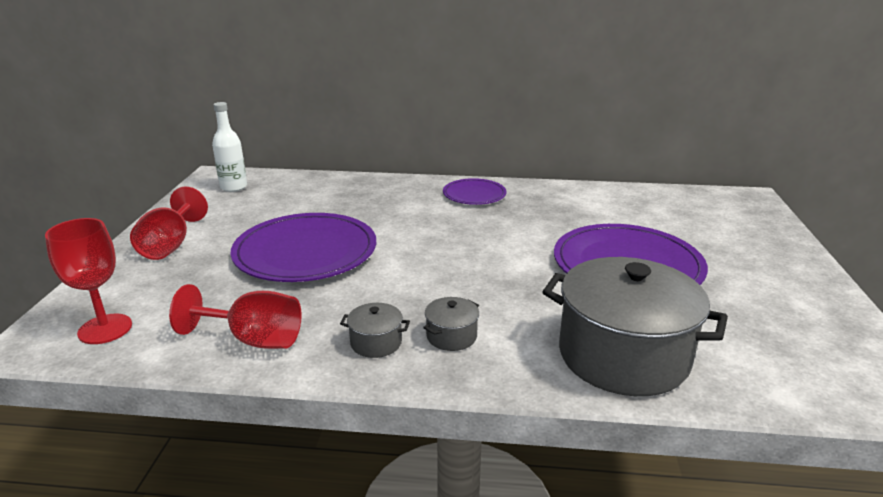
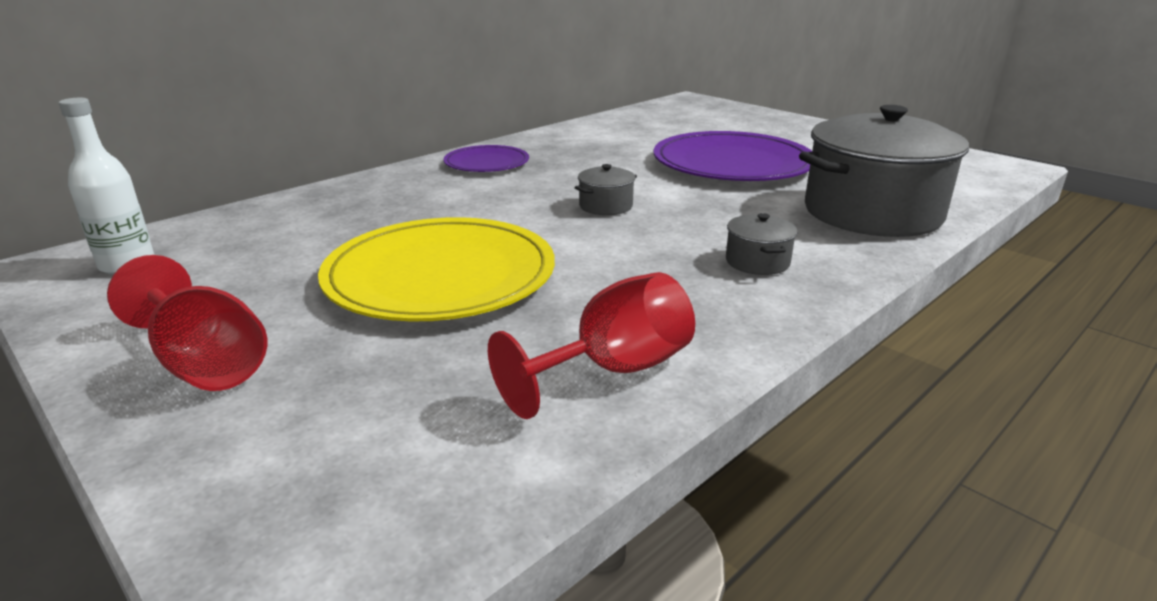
camera: 50 degrees left, 0 degrees up
(105, 329) = (384, 497): red goblet -> none
(305, 252) = (440, 275): purple plate -> yellow plate
(376, 342) = (721, 300): grey pot -> grey pot (606, 206)

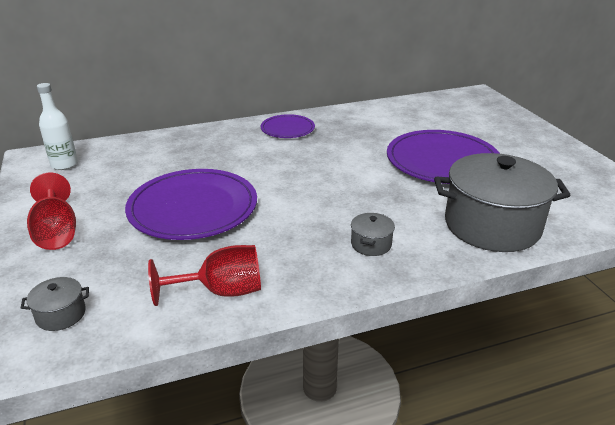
camera: 25 degrees right, 5 degrees up
(440, 275) = (193, 208): yellow plate -> purple plate
(606, 206) = (324, 179): grey pot -> grey pot (61, 314)

